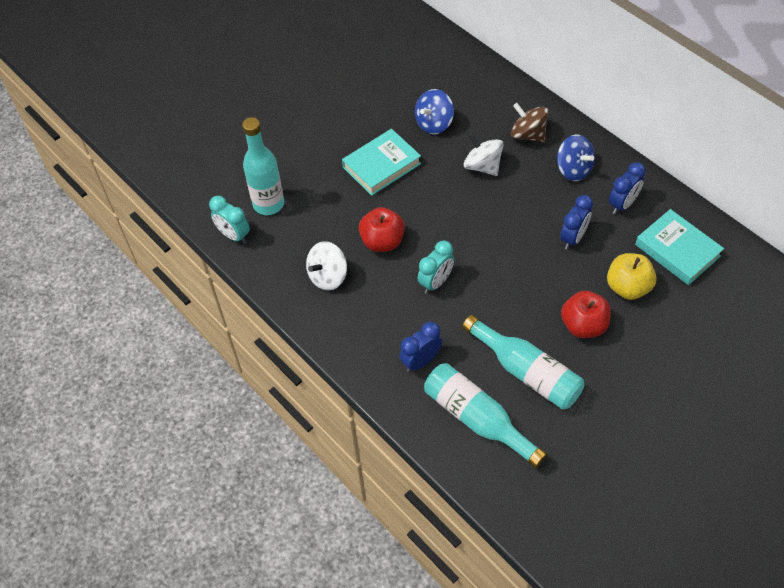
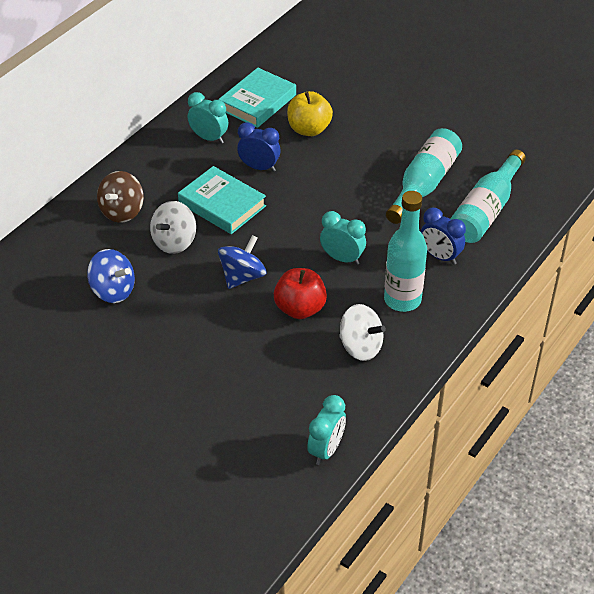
camera: 105 degrees left, 10 degrees down
(268, 204) = (269, 425): turquoise bottle -> turquoise bottle (402, 300)
(381, 165) = (187, 327): turquoise book -> turquoise book (222, 205)
(573, 169) = (168, 174): blue spinning top -> blue spinning top (242, 276)
(583, 325) = (361, 153): red apple -> none
(622, 204) = (209, 138): blue clock -> turquoise clock

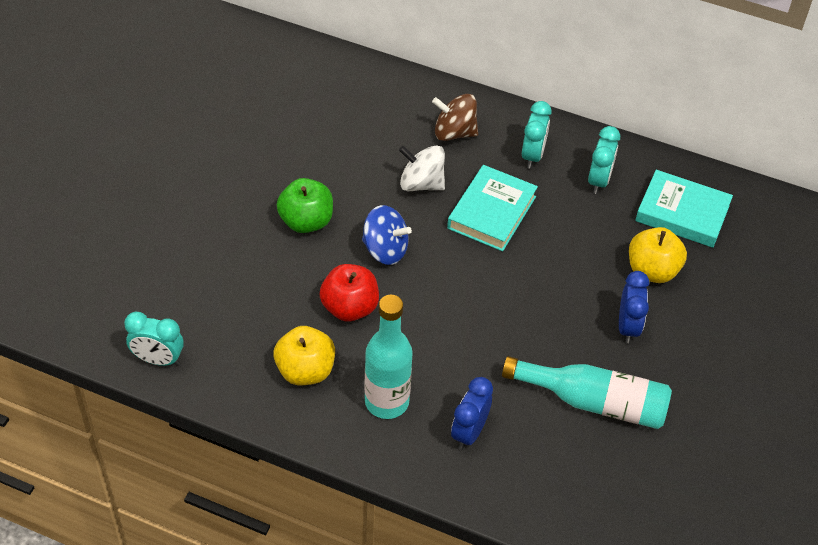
camera: 75 degrees right, 5 degrees up
(113, 291) = (338, 150): blue spinning top -> none
(193, 324) = (306, 221): none -> green apple
(259, 167) = (565, 234): blue clock -> blue clock (628, 327)
(342, 258) = (438, 335): turquoise clock -> turquoise clock (532, 155)
(360, 347) = (305, 371): white spinning top -> yellow apple
(485, 210) = (568, 475): turquoise bottle -> none

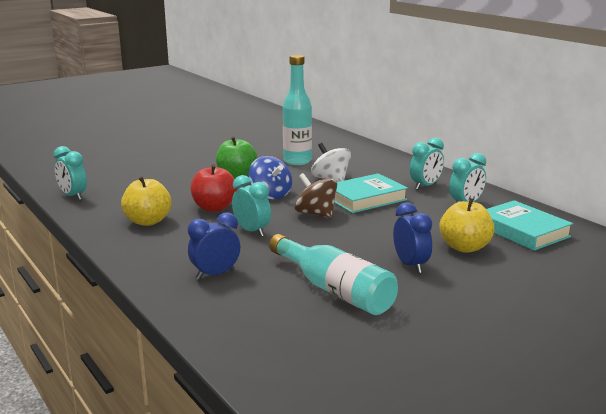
camera: 35 degrees right, 30 degrees down
(387, 402) = (179, 246): turquoise bottle -> turquoise bottle (297, 161)
(433, 337) = (252, 231): none -> turquoise clock
(454, 132) = (379, 169): brown spinning top -> brown spinning top (316, 214)
(628, 327) = (411, 265): blue clock -> blue clock turned 60 degrees counterclockwise

